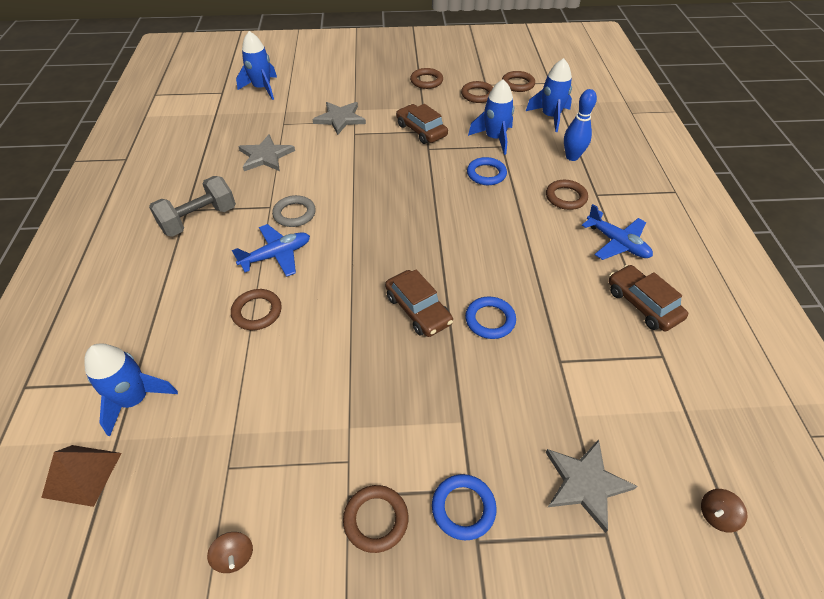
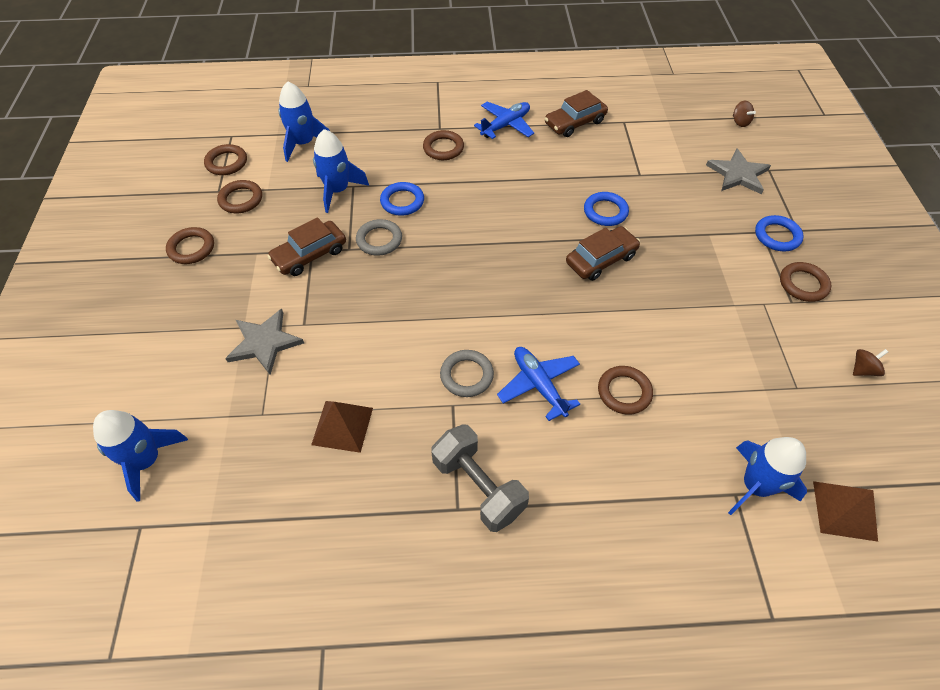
camera: 90 degrees left, 5 degrees up
(266, 156) = (342, 426): grey star -> brown pyramid
(438, 163) = (379, 240): none -> grey ring
(572, 157) = (379, 136): blue bowling pin -> none

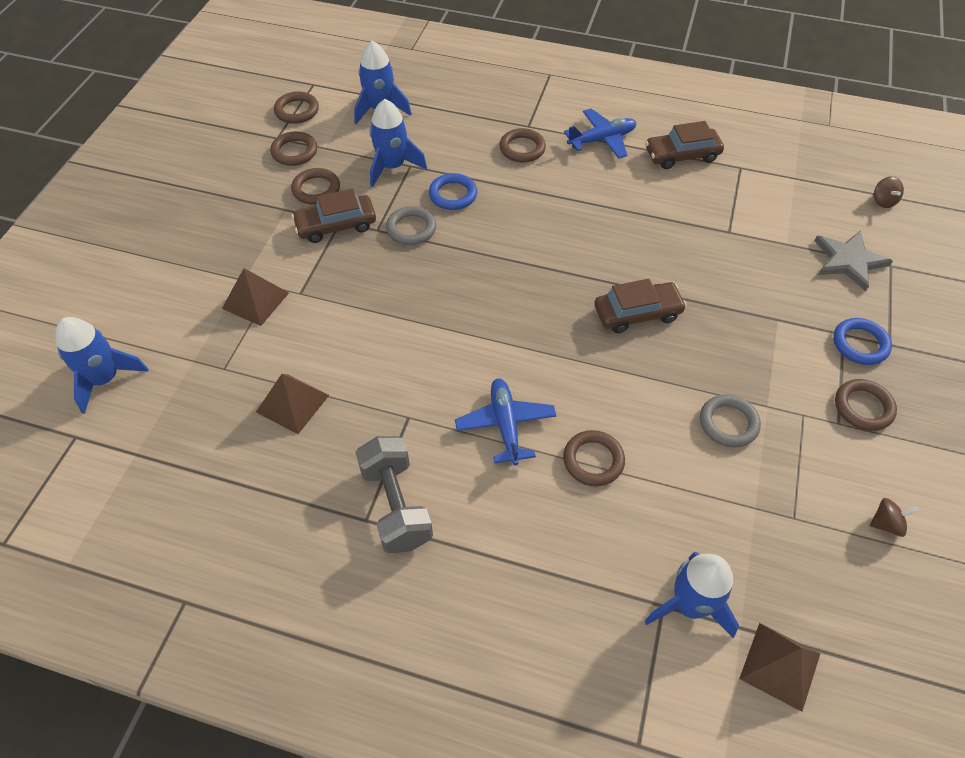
camera: 20 degrees right, 0 degrees up
(191, 248) = (228, 189): brown ring -> brown ring (316, 189)
(264, 343) = (255, 300): grey star -> brown pyramid
(466, 375) = (436, 392): grey ring -> grey ring (728, 423)
(605, 211) = (668, 262): blue ring -> none

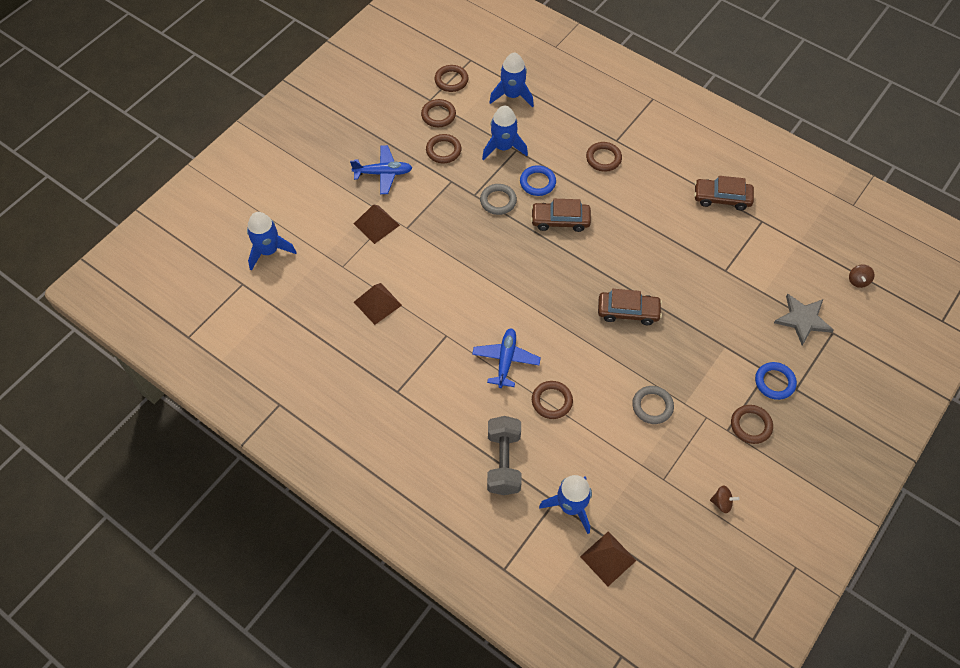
camera: 20 degrees right, 5 degrees up
(336, 225) = (447, 183): brown car -> brown car (560, 220)
(396, 505) = (418, 389): grey dumbbell -> grey dumbbell (503, 462)
(602, 140) = (666, 168): blue plane -> blue plane (383, 173)

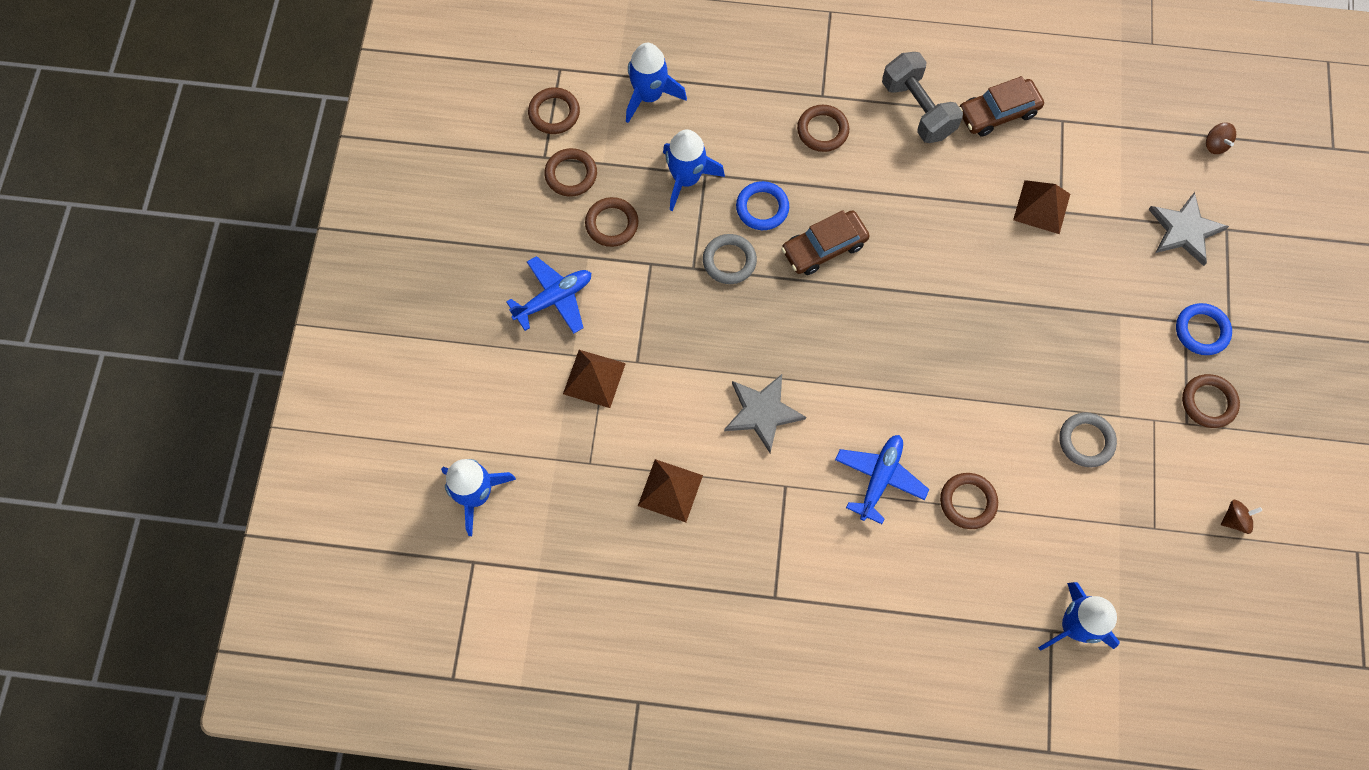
camera: 30 degrees left, 10 degrees up
(460, 289) = (762, 412): none -> grey star
(503, 462) = (962, 615): grey dumbbell -> grey dumbbell (917, 109)
(506, 360) = (879, 479): blue plane -> blue plane turned 45 degrees clockwise
(608, 558) = (1154, 665): brown pyramid -> brown pyramid (1041, 206)
(628, 311) = (982, 330): brown car -> none

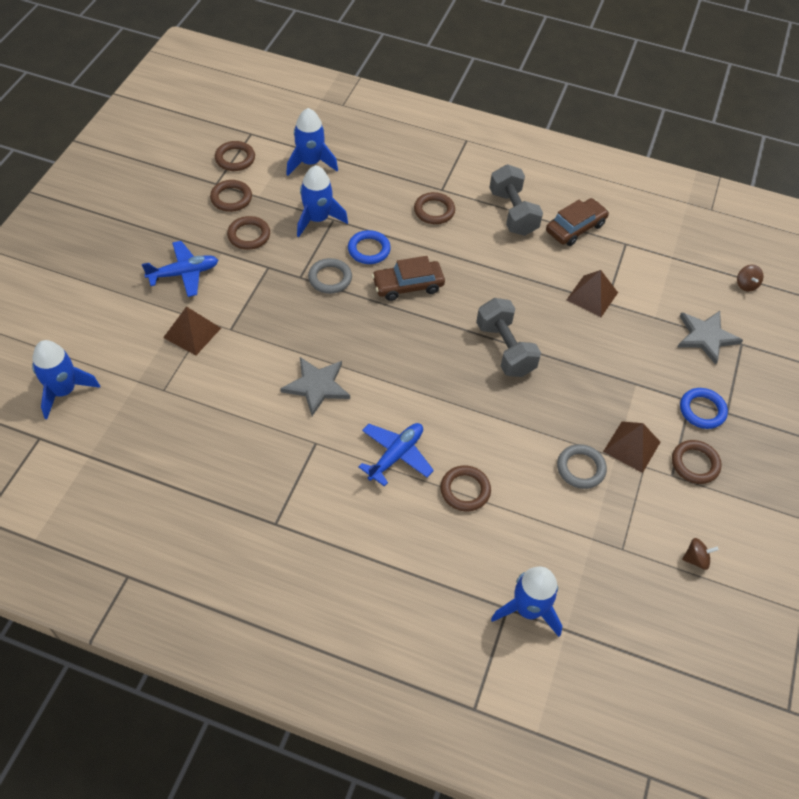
camera: 10 degrees right, 15 degrees down
(670, 490) = (220, 424): brown pyramid -> brown pyramid (631, 446)
(961, 307) = (505, 349): none -> grey dumbbell
(998, 113) = (575, 228): brown car -> brown car turned 150 degrees clockwise

